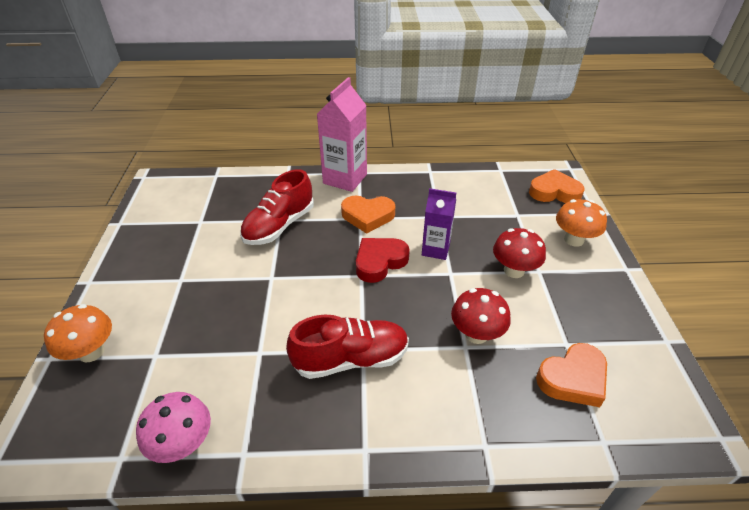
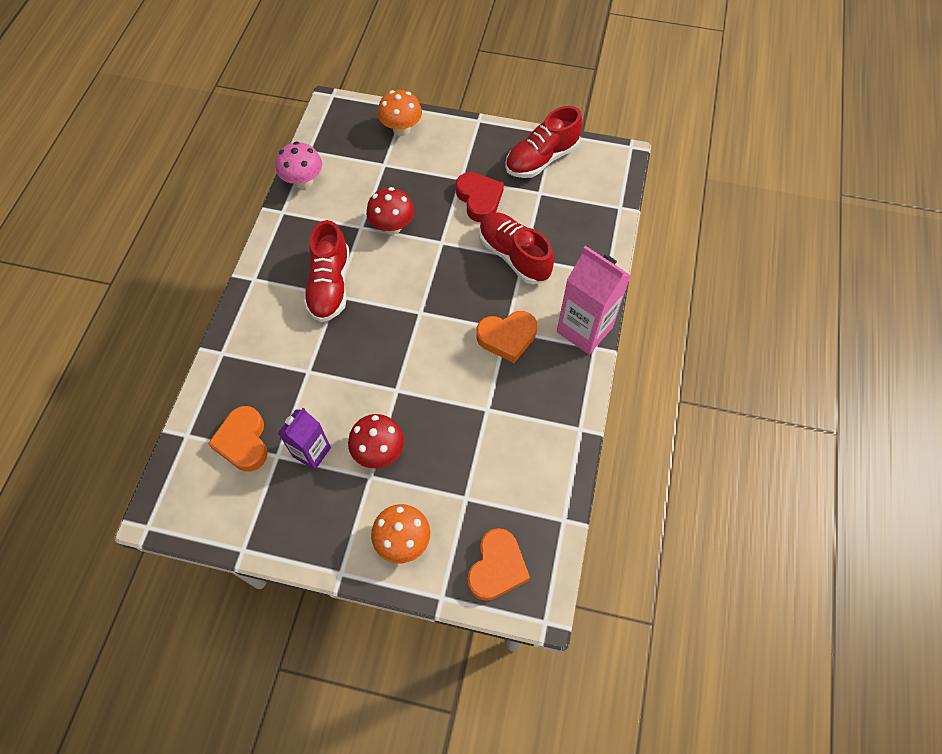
camera: 105 degrees right, 20 degrees up
(155, 226) = (541, 159): none -> red shoe
(368, 216) = (507, 337): orange heart -> orange heart turned 120 degrees counterclockwise
(379, 262) = (432, 332): red heart -> red heart (479, 199)
(435, 249) = (434, 387): purple carton -> purple carton (311, 452)
(476, 334) = (317, 385): red mushroom -> red mushroom (392, 226)

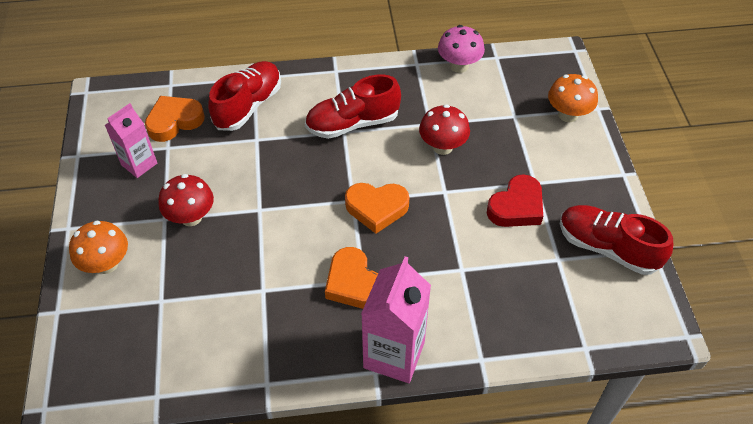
camera: 70 degrees right, 10 degrees down
(286, 487) = (139, 164): none -> pink carton
(311, 452) = (177, 169): purple carton -> none
(497, 567) = (94, 349): orange heart -> orange heart (376, 208)
(514, 256) = (459, 260): red shoe -> red shoe (248, 106)

